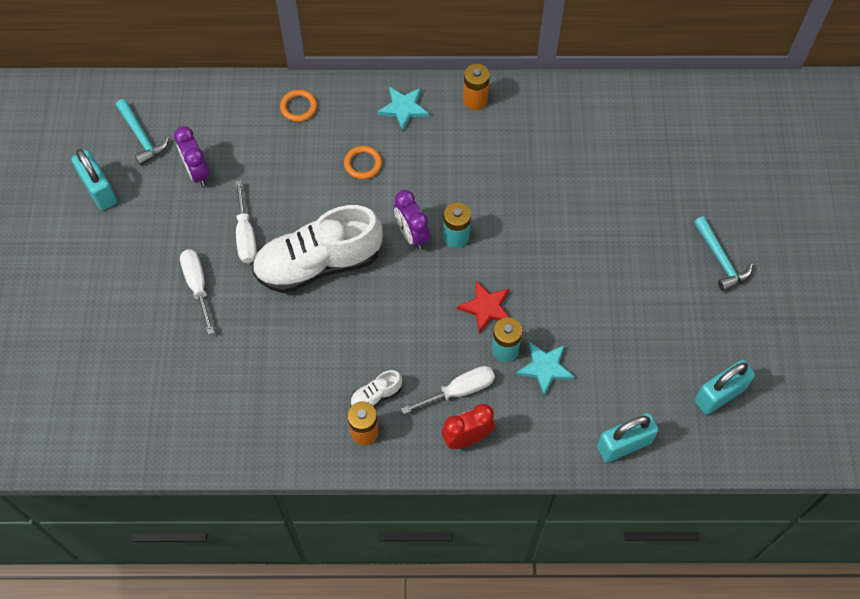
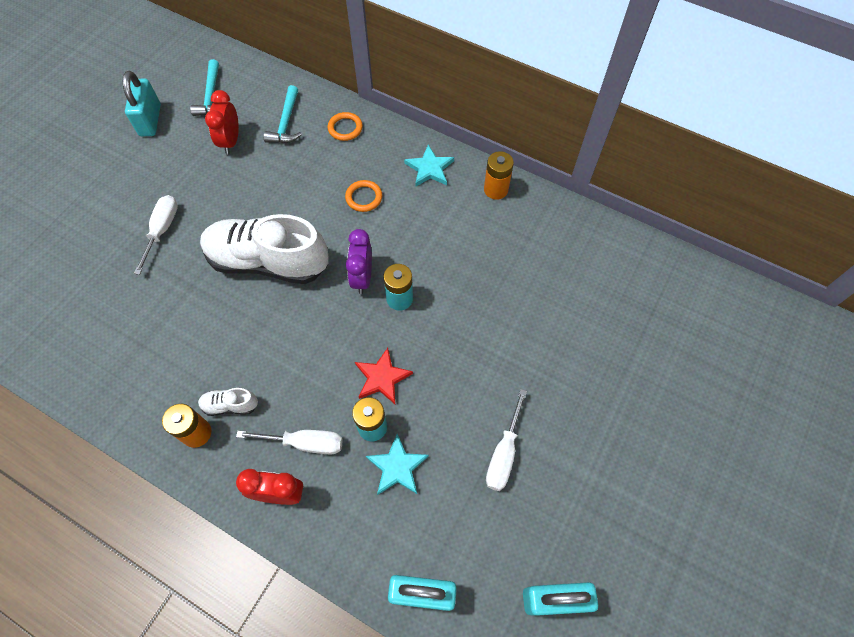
camera: 30 degrees right, 0 degrees up
(197, 172) = (230, 141): purple clock -> red clock
(246, 235) = (229, 208): white screwdriver -> white screwdriver (503, 453)
(720, 259) = (640, 454): turquoise hammer -> turquoise hammer (286, 123)

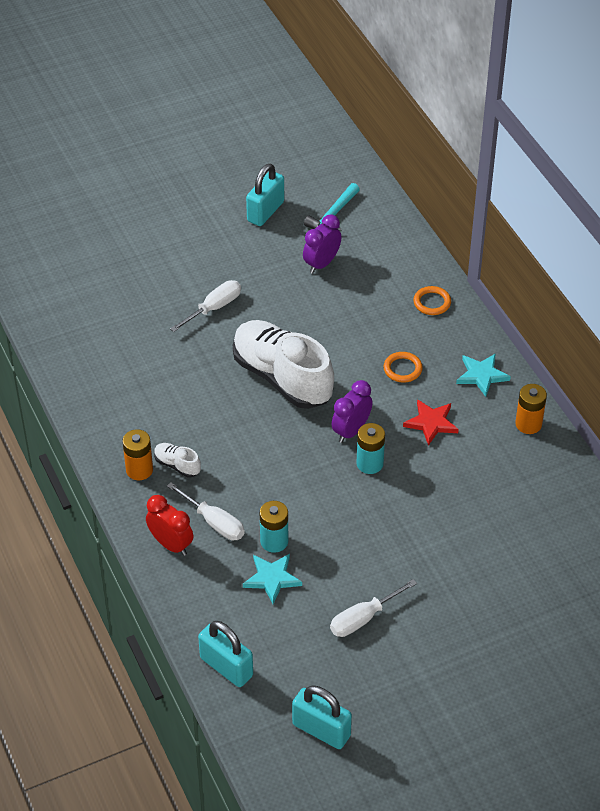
camera: 35 degrees right, 15 degrees down
(230, 141) = (321, 263): red clock -> purple clock
(286, 123) = (382, 271): turquoise hammer -> none
(382, 378) = (309, 512): red star -> red star (431, 423)

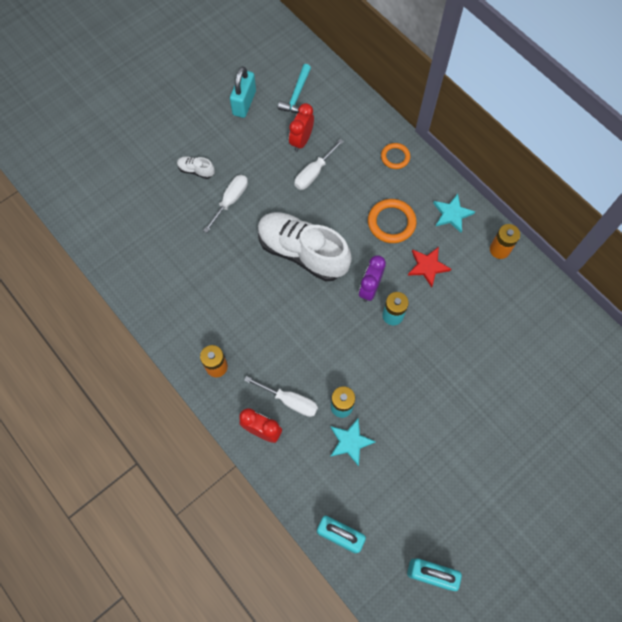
camera: 15 degrees left, 20 degrees up
(177, 465) = (245, 354): white shoe -> white shoe (196, 170)
(321, 263) = (301, 141): purple clock -> red clock
(363, 618) = (431, 460): white screwdriver -> white screwdriver (314, 173)
(402, 369) = (391, 222): orange ring -> orange ring, size x1.59

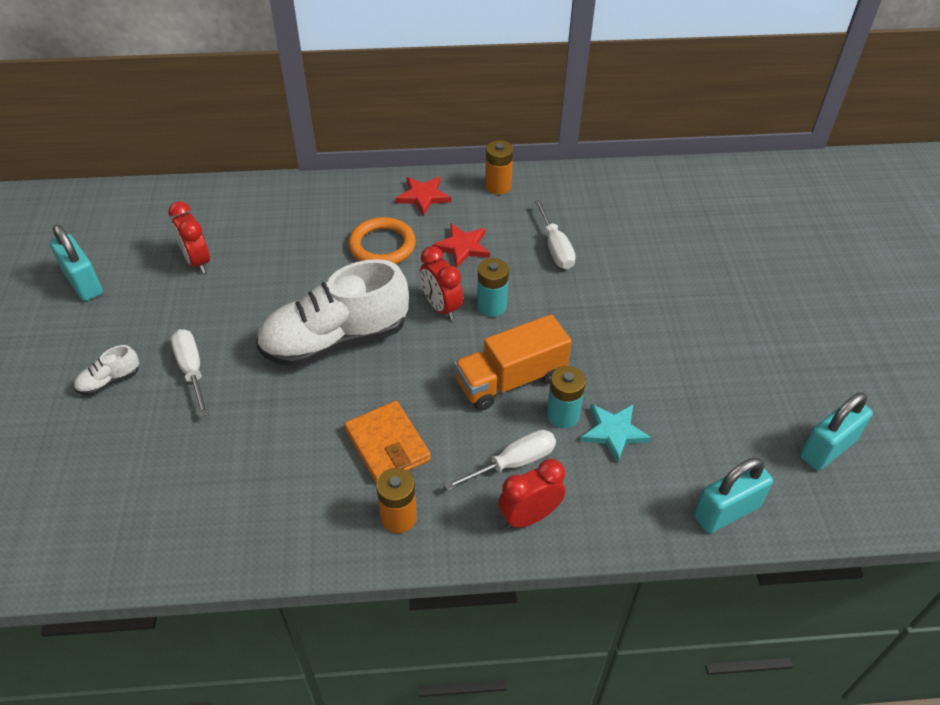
camera: 55 degrees left, 20 degrees down
(255, 330) = (387, 445): none -> orange wallet
(297, 95) = (137, 233): turquoise hammer -> none
(314, 173) = (249, 273): white screwdriver -> white screwdriver (555, 248)
(345, 362) = (510, 380): none -> orange truck
(369, 289) = (441, 307): purple clock -> red clock
(395, 157) = (310, 200): orange ring -> none
(452, 214) = (423, 196): turquoise star -> red star

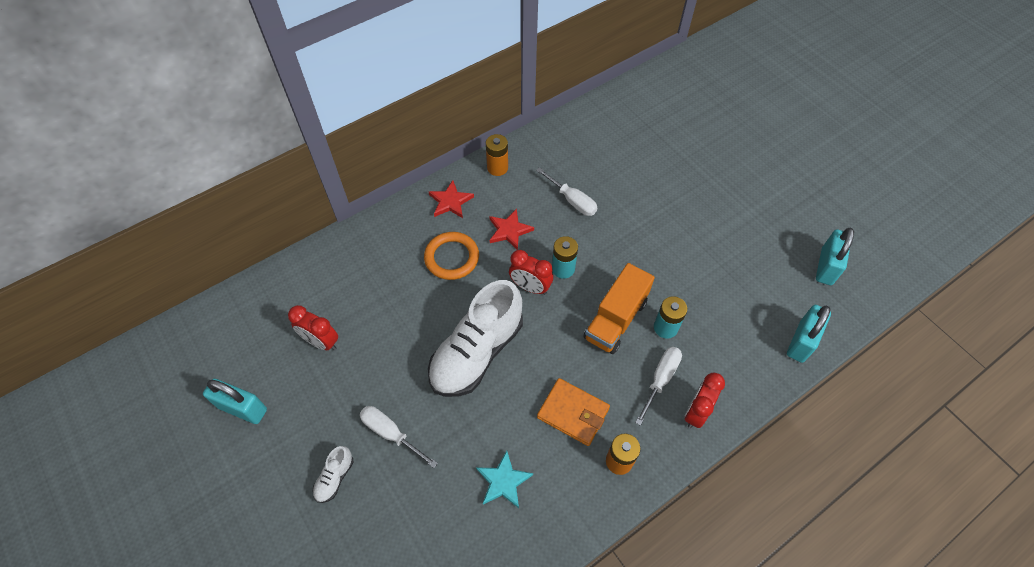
camera: 30 degrees left, 10 degrees up
(613, 432) = (703, 323): turquoise star -> turquoise star (503, 481)

